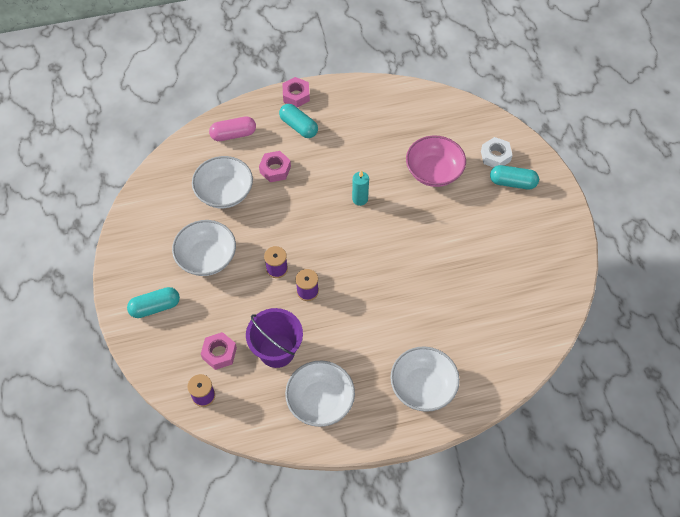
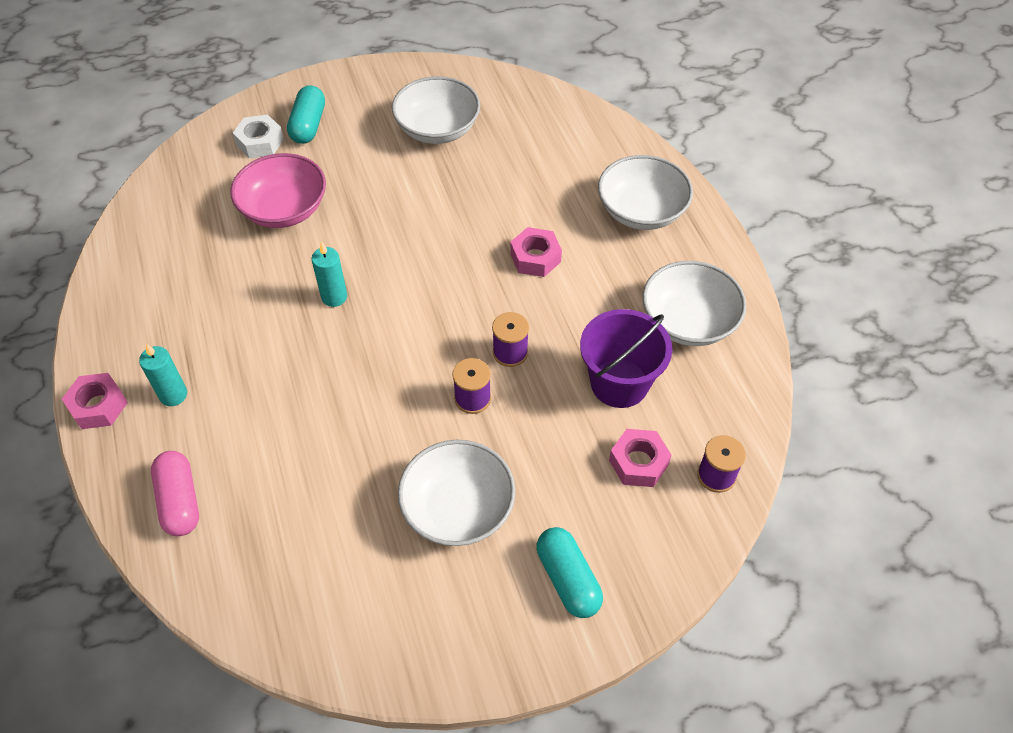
camera: 95 degrees left, 5 degrees down
(224, 192) = (316, 498): white bowl -> white bowl (437, 129)
(275, 169) = (268, 422): pink nut -> pink nut (535, 258)
(298, 126) = (173, 395): turquoise capsule -> turquoise candle

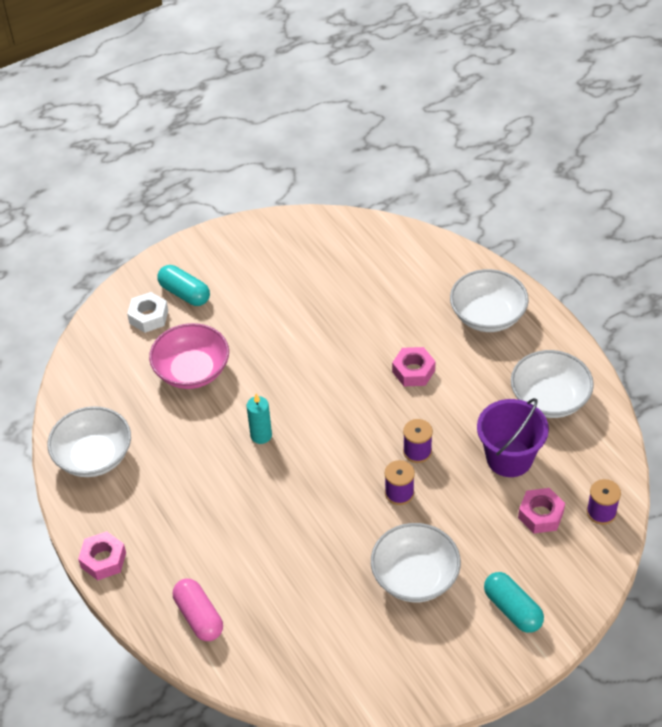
camera: 10 degrees left, 5 degrees down
(173, 395) = (160, 539): turquoise candle -> none
(308, 125) = (185, 293): turquoise capsule -> turquoise capsule turned 45 degrees counterclockwise
(437, 129) = (296, 276): white bowl -> white bowl (94, 456)

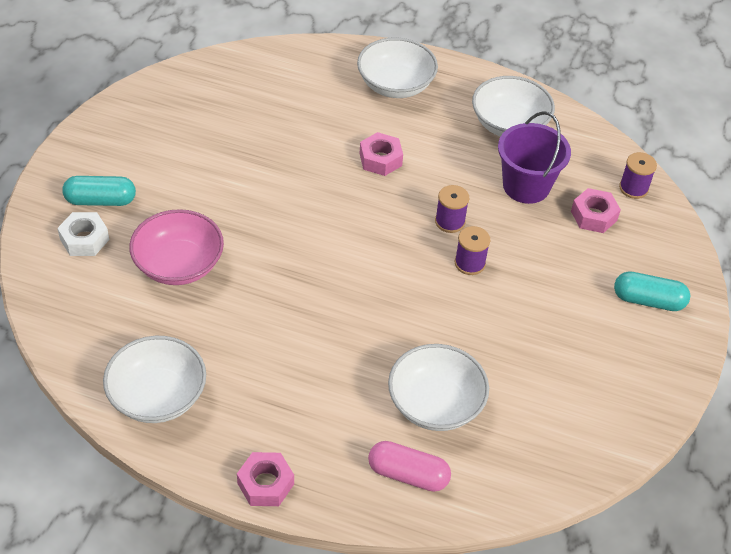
camera: 45 degrees left, 0 degrees up
(261, 435) = (302, 284): turquoise candle -> none
(415, 577) = (551, 322): white bowl -> white bowl (435, 404)

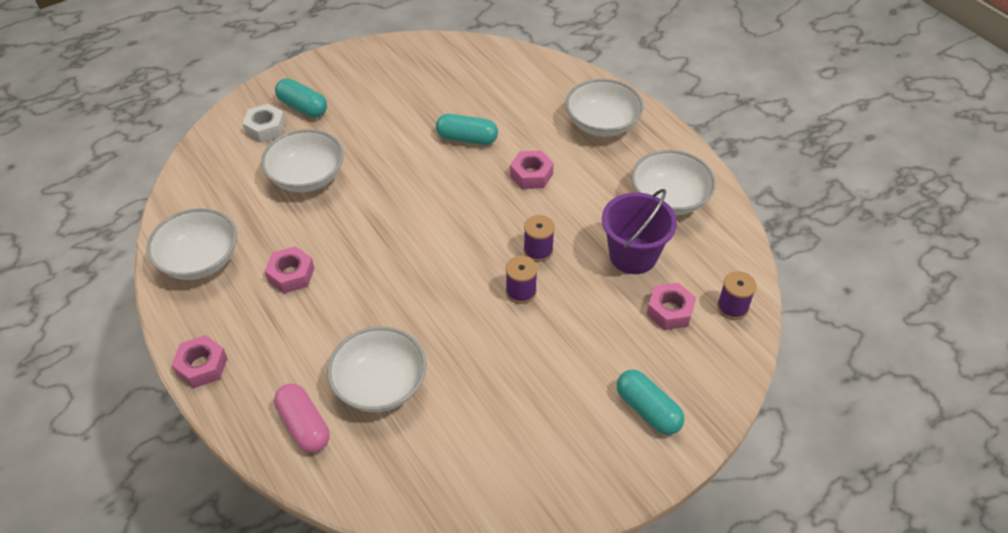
camera: 40 degrees right, 0 degrees up
(179, 264) = (307, 177): pink bowl -> white bowl
(260, 359) = (291, 274): none -> pink nut
(292, 154) = (467, 138): none -> turquoise capsule

